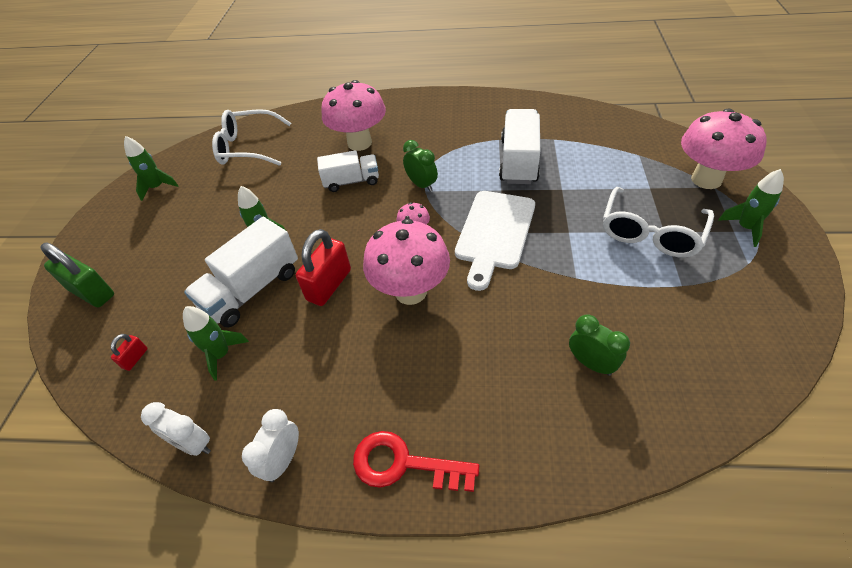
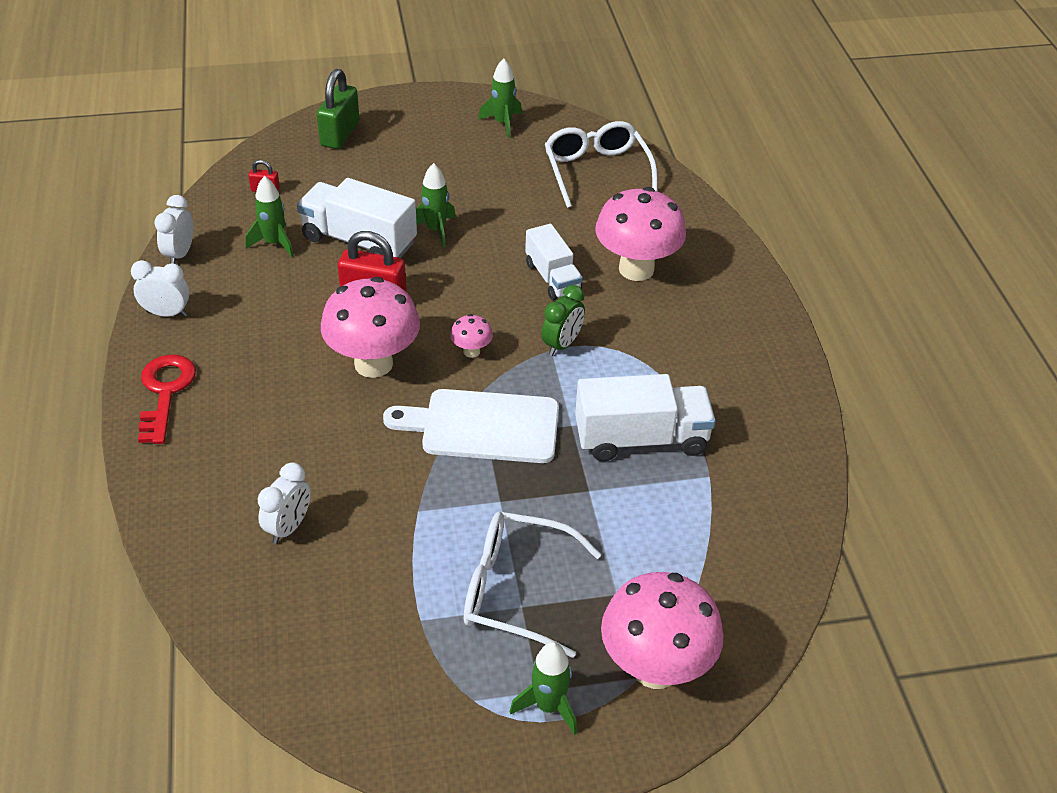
camera: 70 degrees right, 5 degrees down
(591, 363) = (288, 527): green clock -> white clock

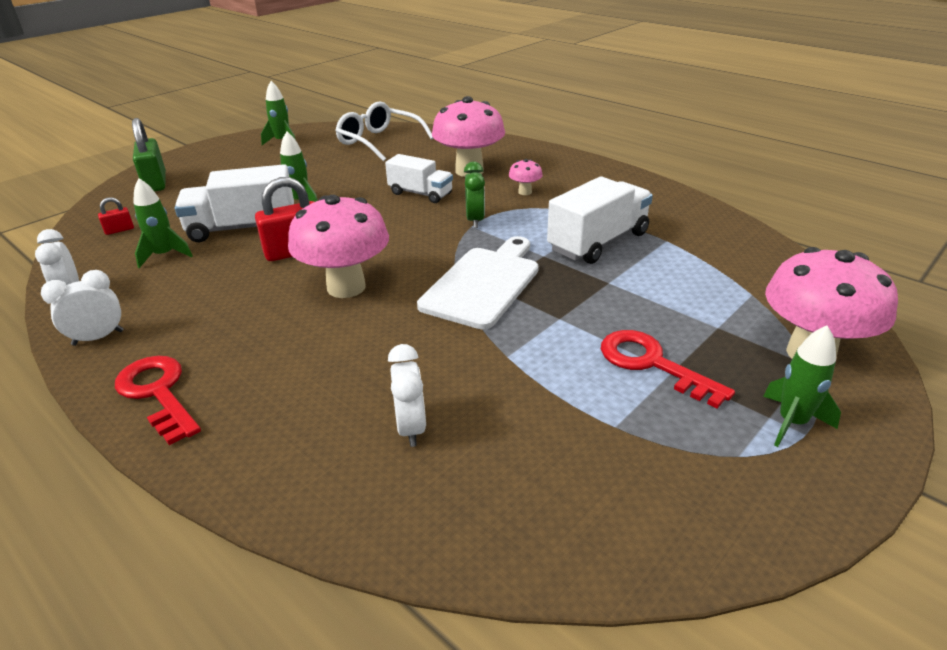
camera: 35 degrees left, 10 degrees down
(471, 351) = (416, 249): pink mushroom -> pink mushroom (525, 192)
(483, 426) = (483, 284): white cutting board -> white cutting board turned 150 degrees clockwise
(515, 590) = (652, 364): white glasses -> red key

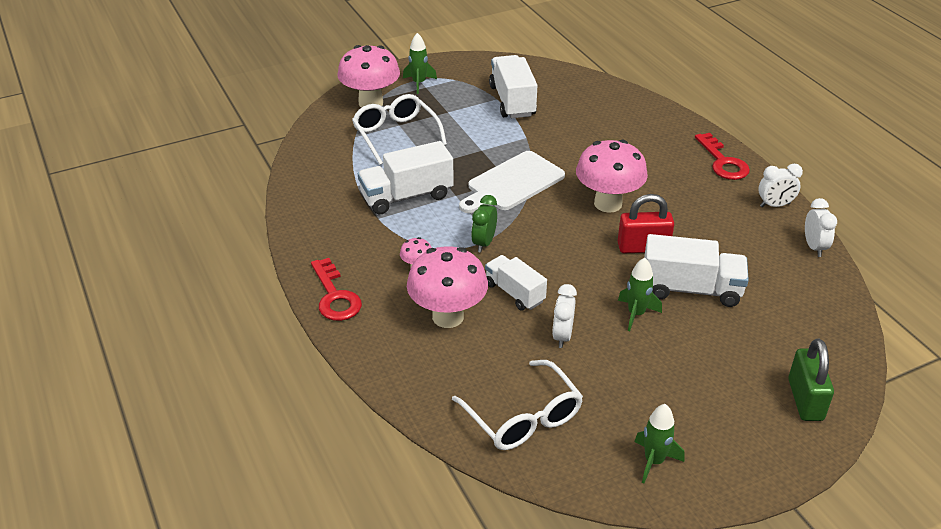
camera: 160 degrees left, 5 degrees up
(119, 230) = (810, 318): red padlock -> none
(164, 255) = (754, 272): green rocket -> none
(411, 428) = (591, 118): white clock -> white clock (562, 336)
(581, 428) = (512, 101): none -> white truck
(652, 364) = (454, 116): red key -> red key (335, 296)
(702, 310) = (395, 135): none -> white glasses

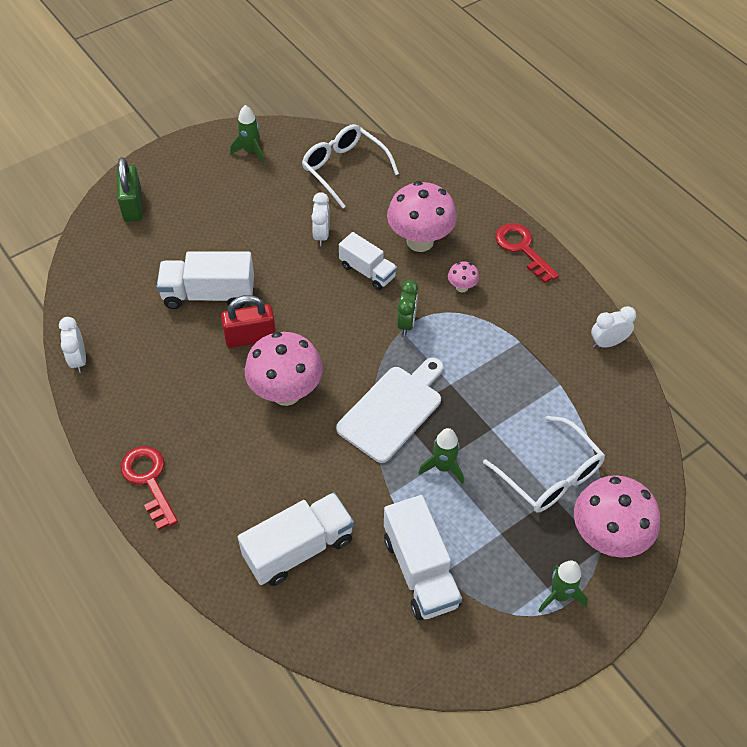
camera: 170 degrees right, 15 degrees up
(406, 196) = (501, 375): white truck -> white truck (299, 549)
(636, 314) = (259, 263): green rocket -> green rocket (443, 467)
(775, 205) = (104, 414): white clock -> white clock (607, 343)

